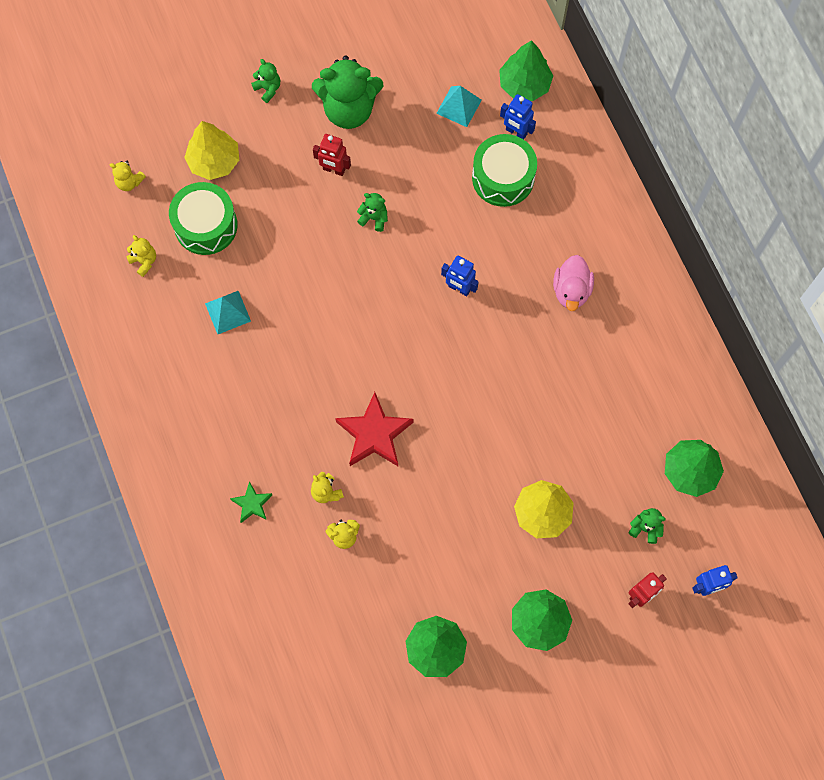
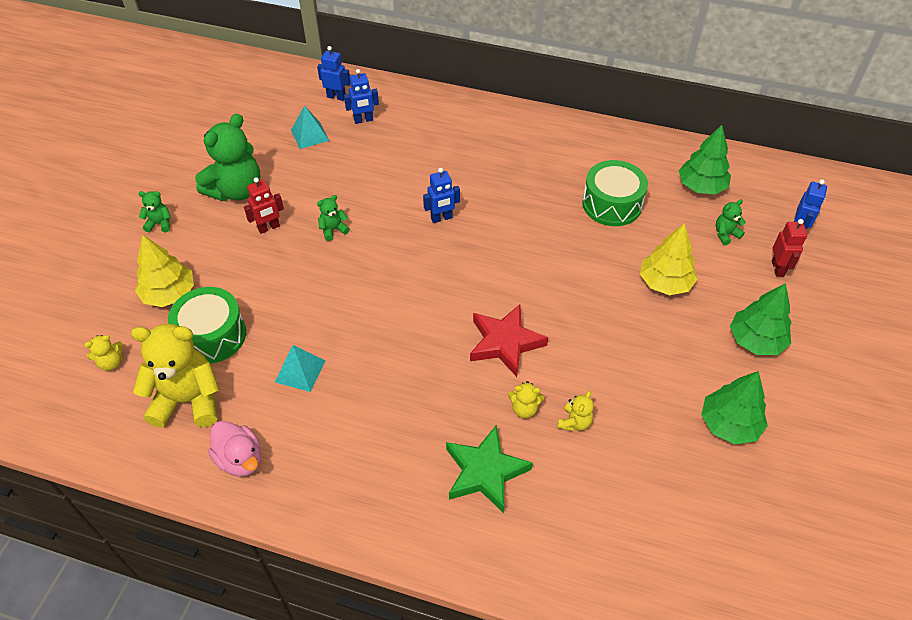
camera: 50 degrees left, 20 degrees down
(144, 261) = (188, 400): yellow teddy bear -> yellow teddy bear, size x2.25
(252, 504) = (485, 472): green star -> green star, size x1.88
(503, 178) = (387, 146): green drum -> green drum (612, 204)
(524, 85) = (336, 97): green tree -> blue robot
(571, 291) = (508, 163): pink duck -> pink duck (240, 459)

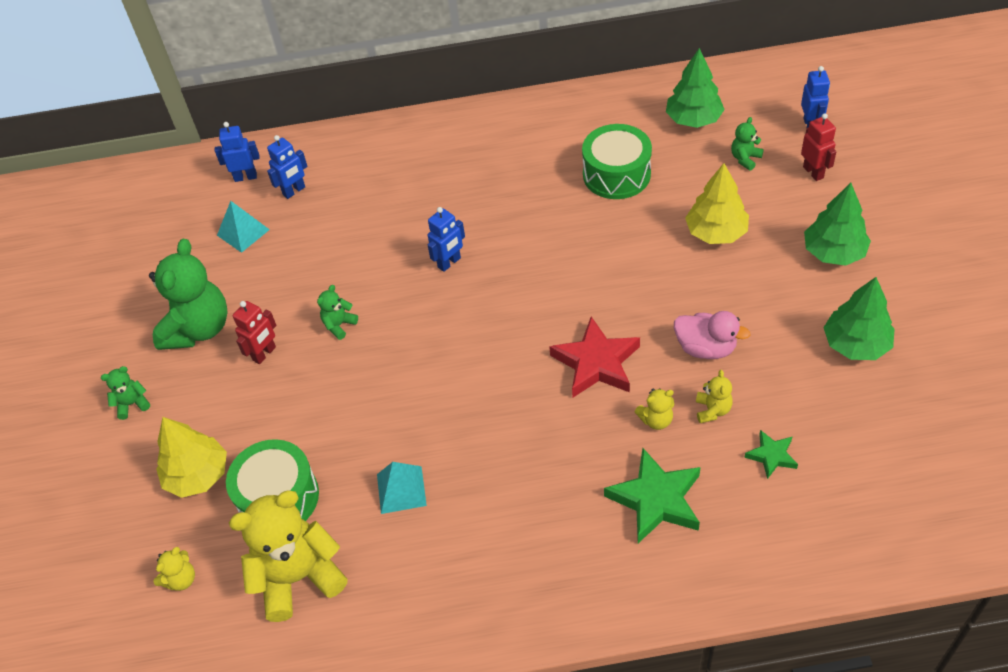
camera: 20 degrees left, 0 degrees up
(240, 459) = (397, 609): pink duck -> pink duck (705, 348)
(600, 482) = (771, 456): none -> green star

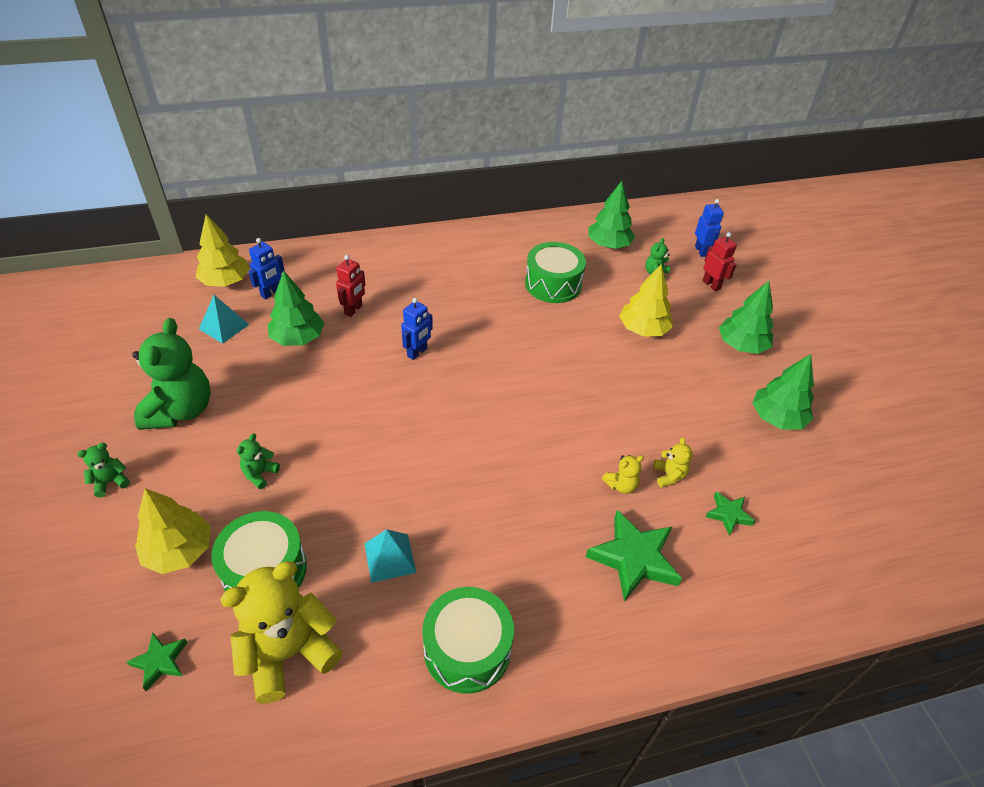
camera: 15 degrees left, 5 degrees down
(181, 579) = (160, 662): yellow teddy bear -> green star
(245, 177) = (225, 281): blue robot -> yellow tree
(264, 354) = (247, 432): red robot -> red robot (354, 310)
(321, 245) = (298, 338): none -> green tree
(339, 325) = (319, 406): green teddy bear -> green teddy bear (260, 474)
(470, 582) = (467, 649): none -> green drum
(596, 363) = (559, 436): red star -> none
(705, 348) = (653, 422): pink duck -> none

